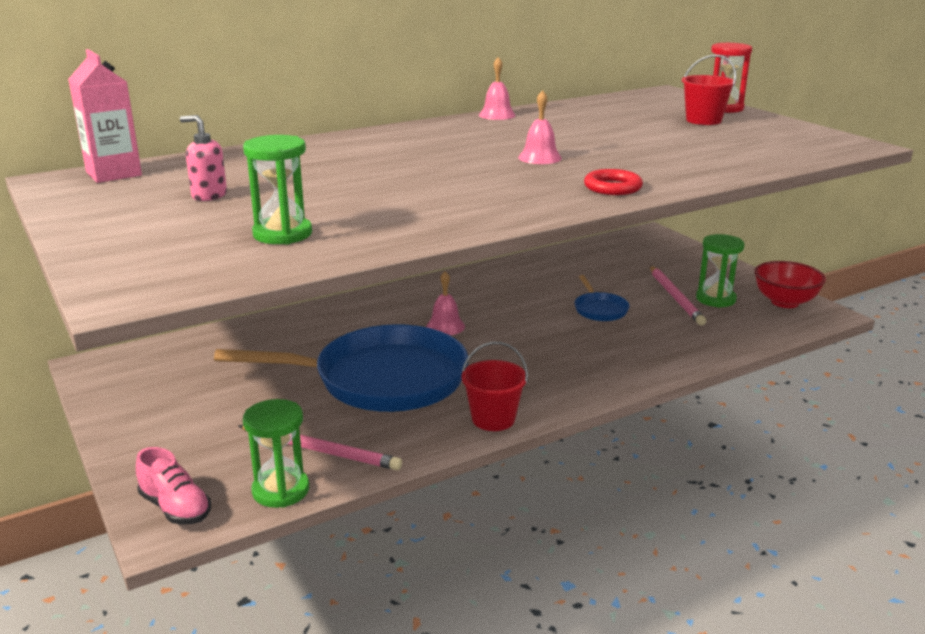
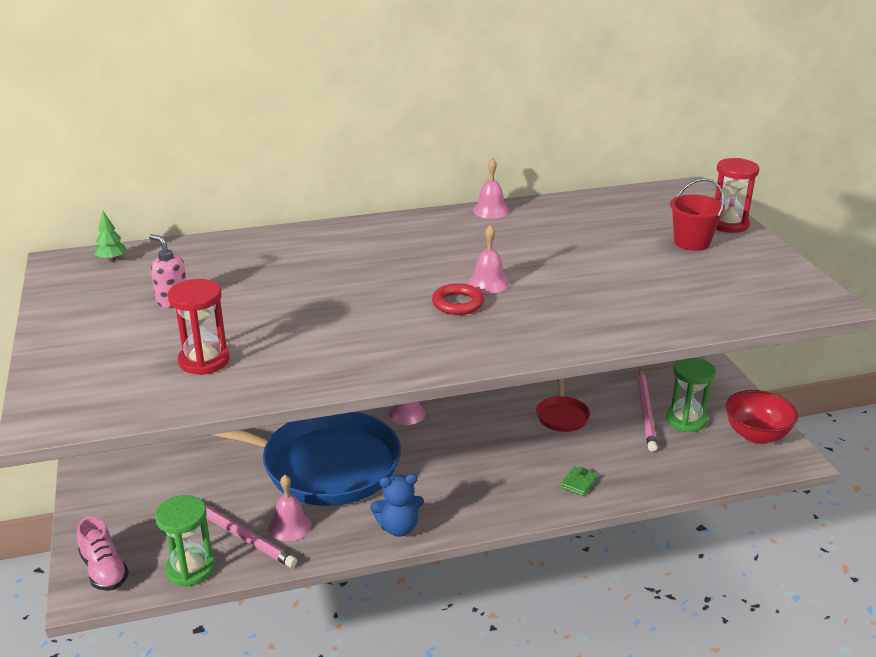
camera: 15 degrees right, 5 degrees up
(114, 174) = (112, 259): pink carton -> green tree
(282, 234) = (204, 361): green hourglass -> red hourglass
(374, 435) = (290, 526): none -> pink bell
(493, 419) = (398, 528): red bucket -> blue teddy bear
(599, 309) = (562, 415): blue pan -> red pan
(612, 187) = (527, 337): red ring -> red ring (458, 303)
(650, 358) = (579, 483): none -> green wallet

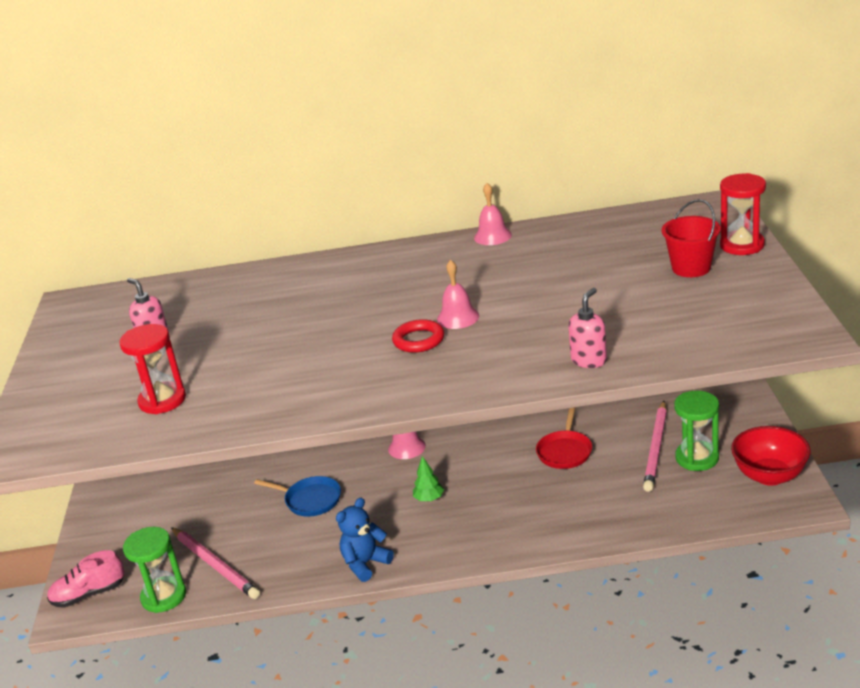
camera: 15 degrees right, 0 degrees up
(104, 570) = (89, 594): pink shoe -> pink shoe turned 90 degrees clockwise
(112, 259) = (113, 298): green tree -> green tree (429, 499)
(290, 526) = (263, 558): pink bell -> none
(322, 466) = (310, 500): blue pan -> blue pan, size x0.42
(398, 528) = (365, 564): blue teddy bear -> blue teddy bear turned 135 degrees clockwise
(579, 483) = (559, 523): green wallet -> none
(635, 323) = (589, 360): none -> pink soap dispenser

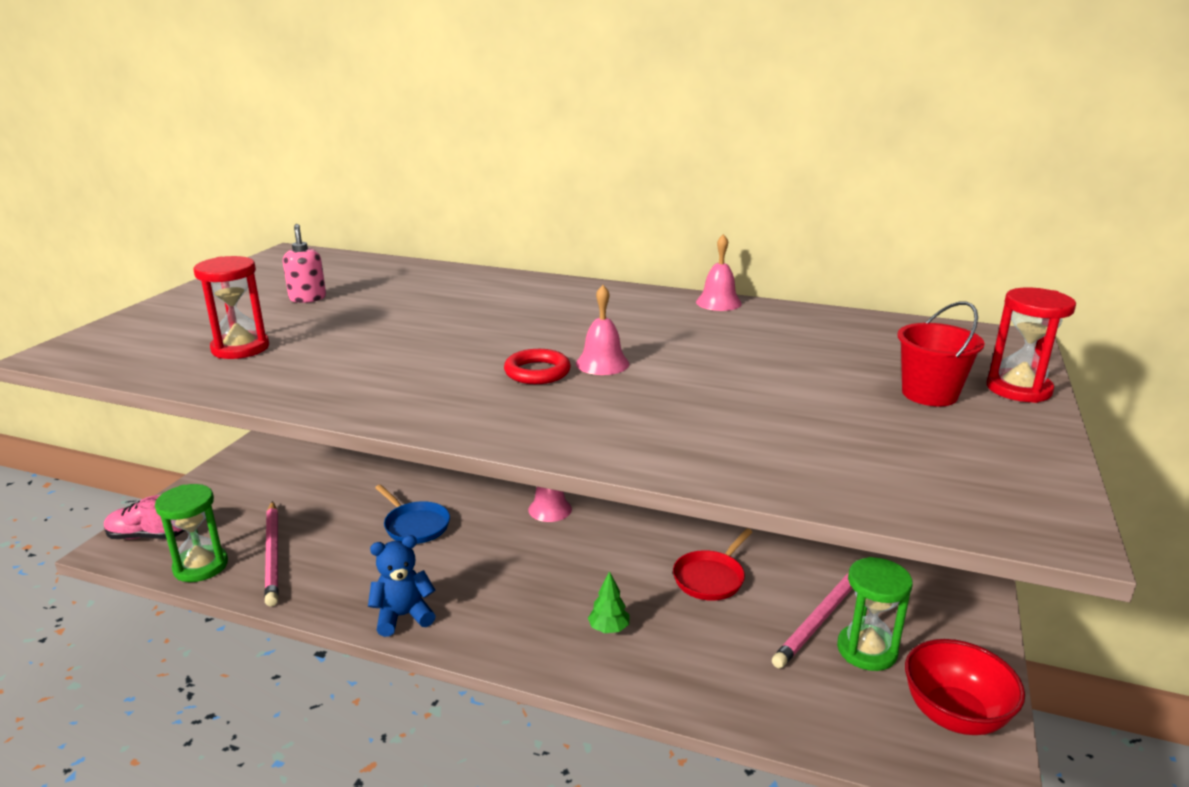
camera: 20 degrees right, 5 degrees down
(429, 499) = (526, 572): green tree -> green tree (609, 629)
(589, 360) = (706, 456): pink soap dispenser -> none

